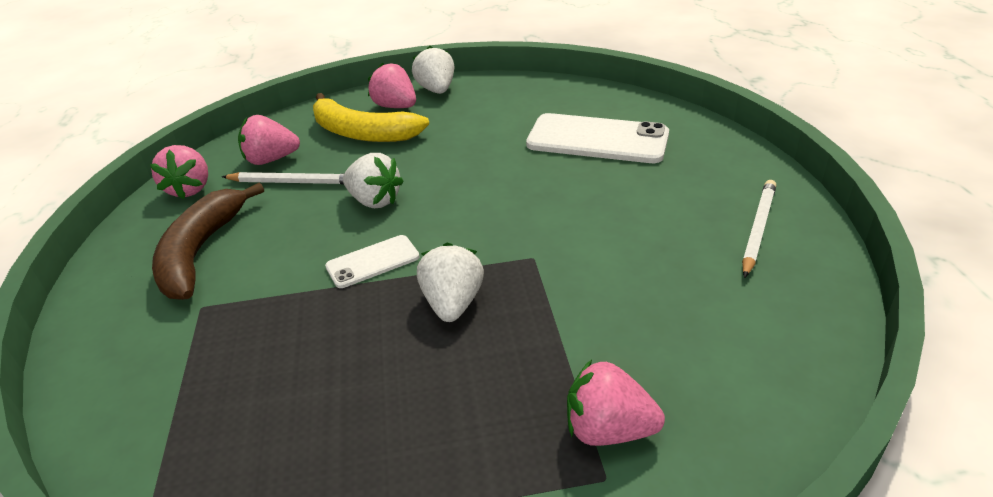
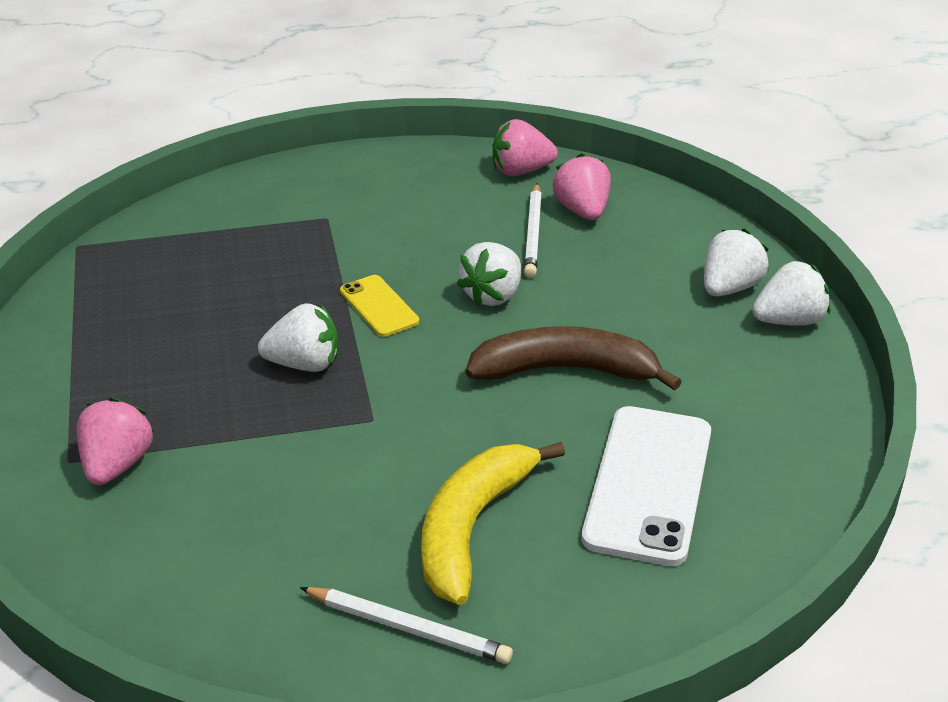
camera: 85 degrees right, 0 degrees up
(200, 252) = (408, 200): brown banana -> brown banana (565, 370)
(362, 133) = (652, 268): yellow banana -> yellow banana (472, 527)
(372, 262) = (379, 306): white phone -> yellow phone
(395, 106) = (729, 288): pink strawberry -> white strawberry

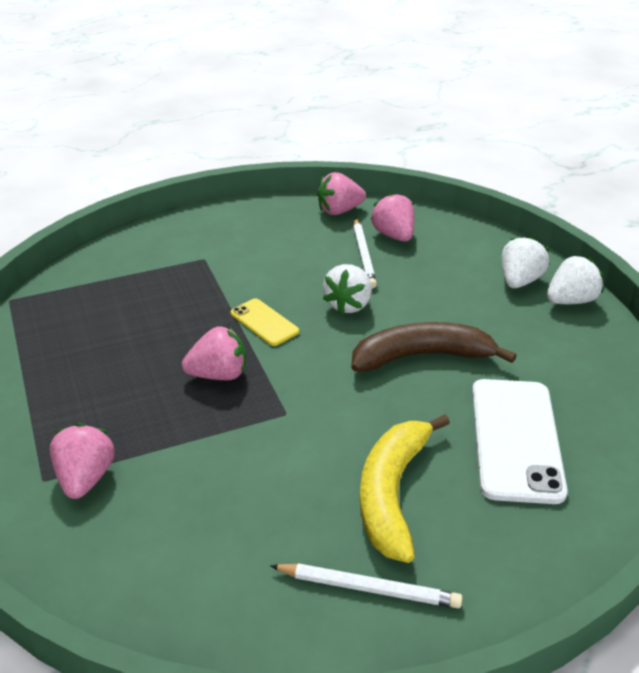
camera: 10 degrees left, 0 degrees up
(304, 364) = (219, 375): white strawberry -> pink strawberry

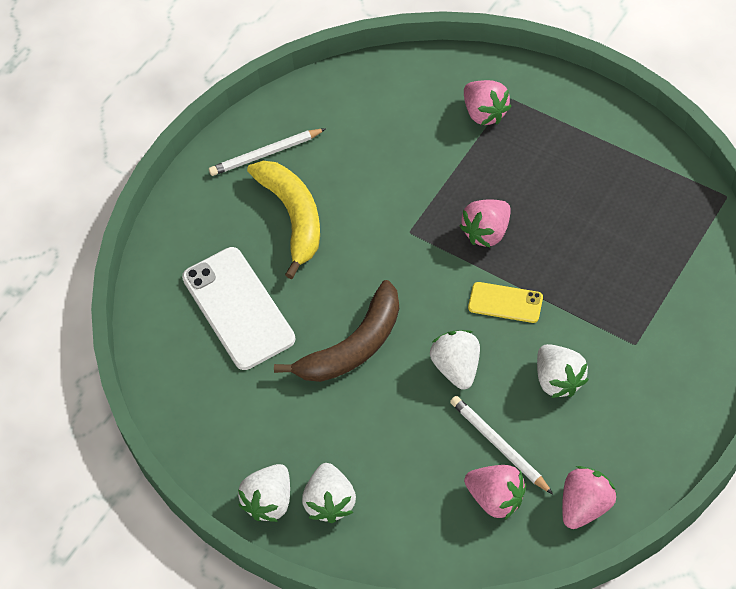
camera: 150 degrees right, 20 degrees up
(281, 266) = (558, 380): none -> white strawberry

